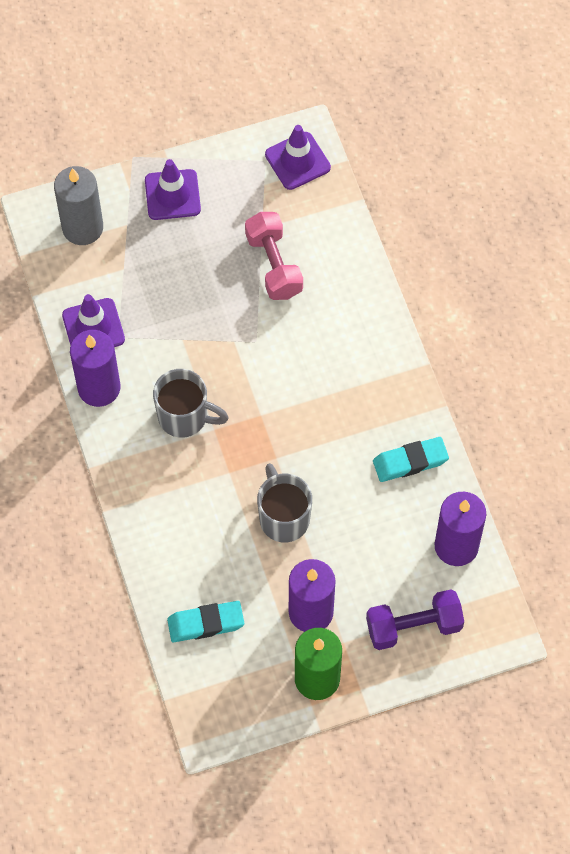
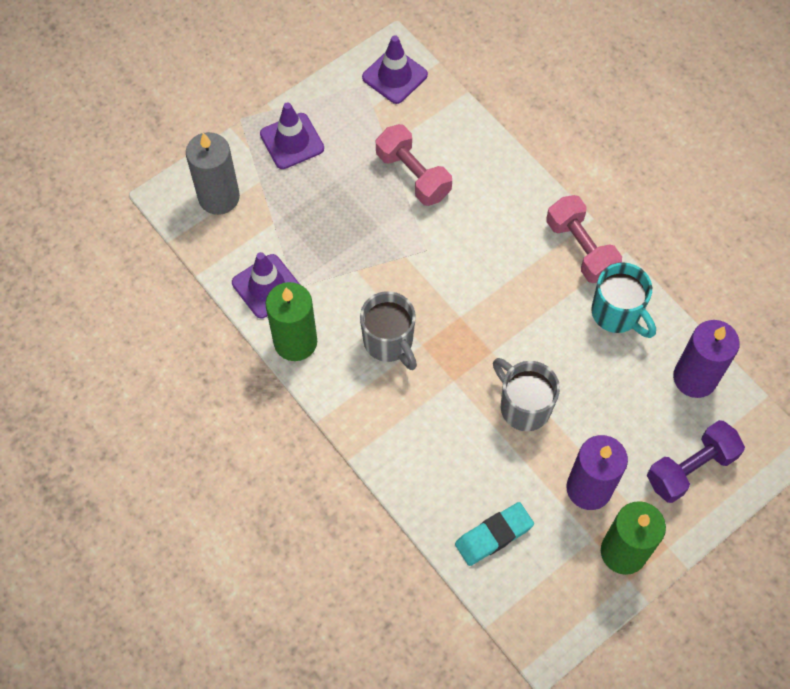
camera: 20 degrees left, 0 degrees up
(99, 388) = (295, 342): purple candle -> green candle
(185, 417) = (389, 342): grey mug -> grey mug turned 60 degrees clockwise
(403, 388) = (580, 248): none -> pink dumbbell
(410, 461) = (617, 313): turquoise eraser -> turquoise mug

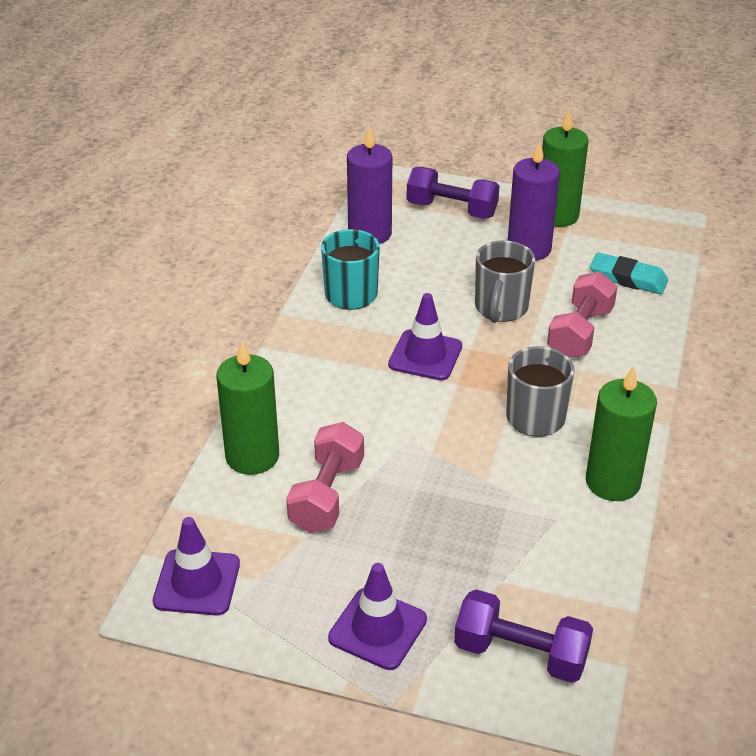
camera: 125 degrees left, 25 degrees down
(219, 197) = (520, 653): grey candle -> purple dumbbell
(267, 286) = (581, 540): purple traffic cone -> purple traffic cone (425, 355)
(479, 154) = (252, 456): none -> green candle
(580, 248) = (304, 340): pink dumbbell -> pink dumbbell (580, 332)

